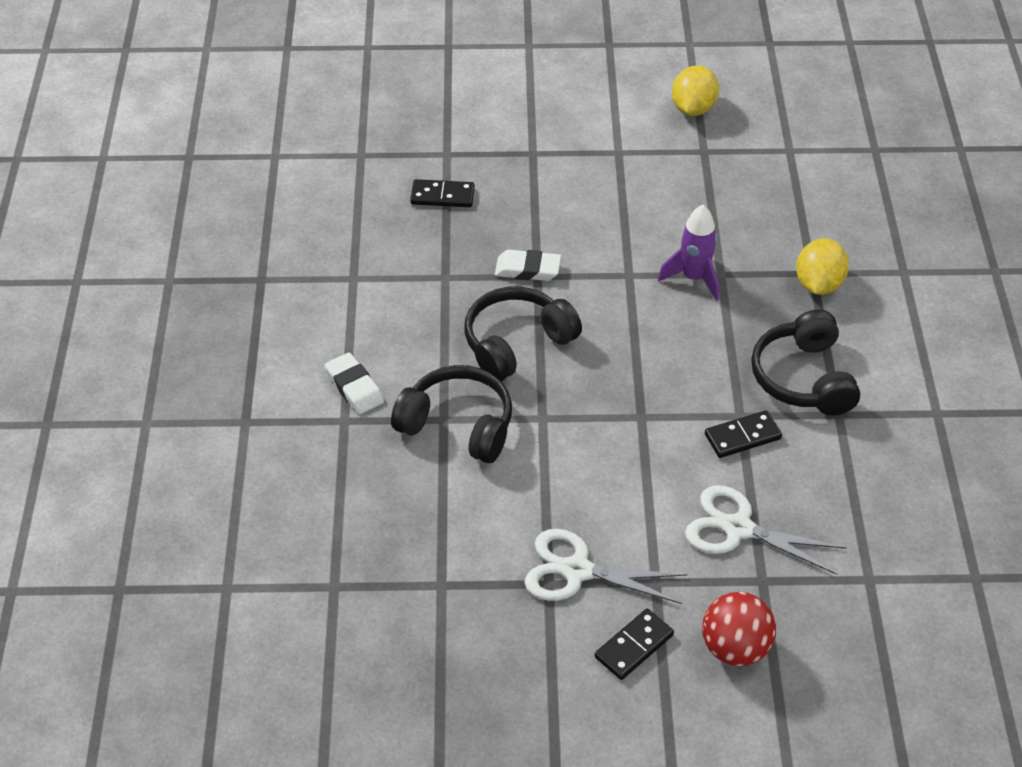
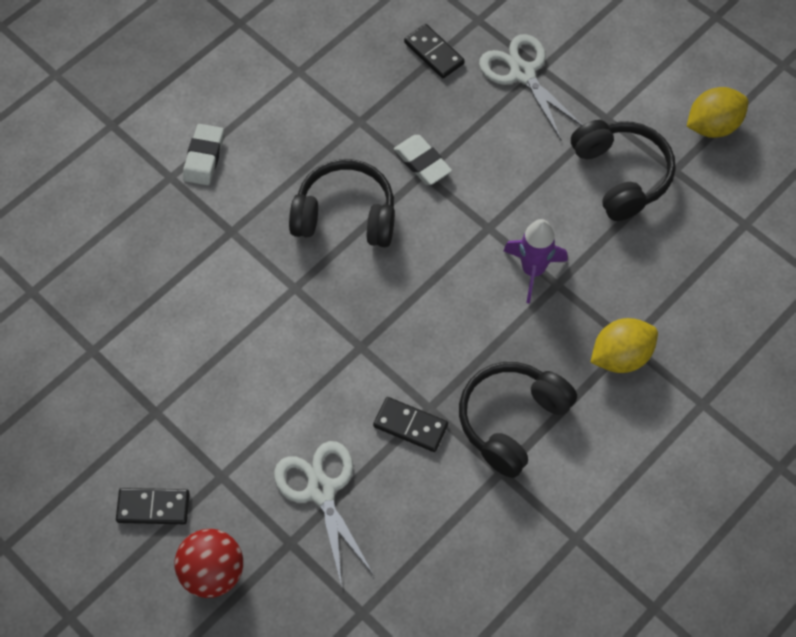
camera: 45 degrees right, 15 degrees up
(458, 425) = (234, 244): black headphones -> black headphones (621, 175)
(577, 571) = (183, 421): white scissors -> white scissors (522, 73)

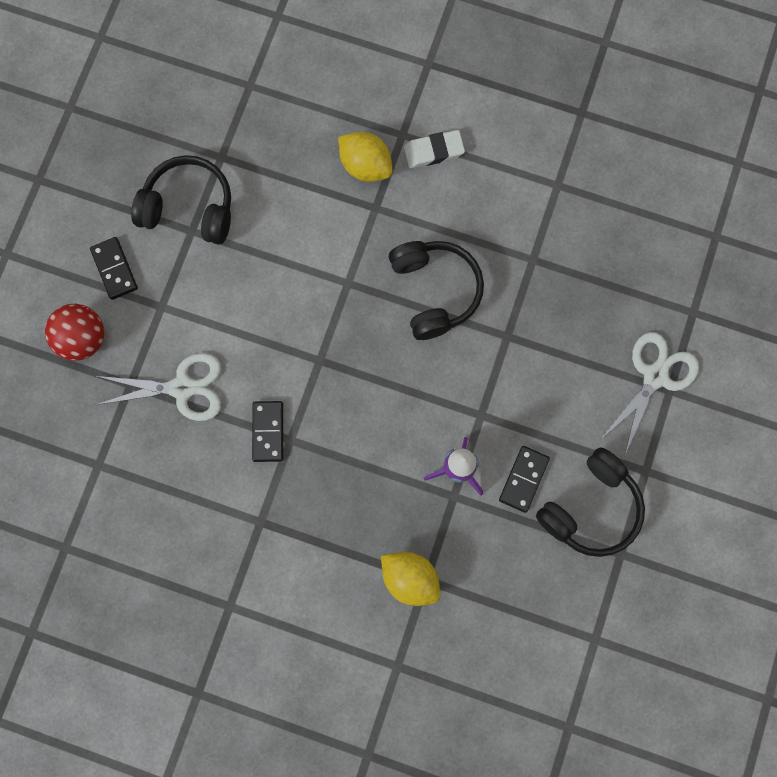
camera: 65 degrees right, 15 degrees up
(321, 491) = (182, 388): white scissors -> white scissors turned 45 degrees clockwise
(422, 162) = (518, 331): white eraser -> none
(434, 53) = (636, 289): black domino -> black domino (523, 479)
(512, 421) = (309, 511): black headphones -> black headphones (189, 208)
(712, 126) = (686, 570): yellow lemon -> yellow lemon (365, 165)

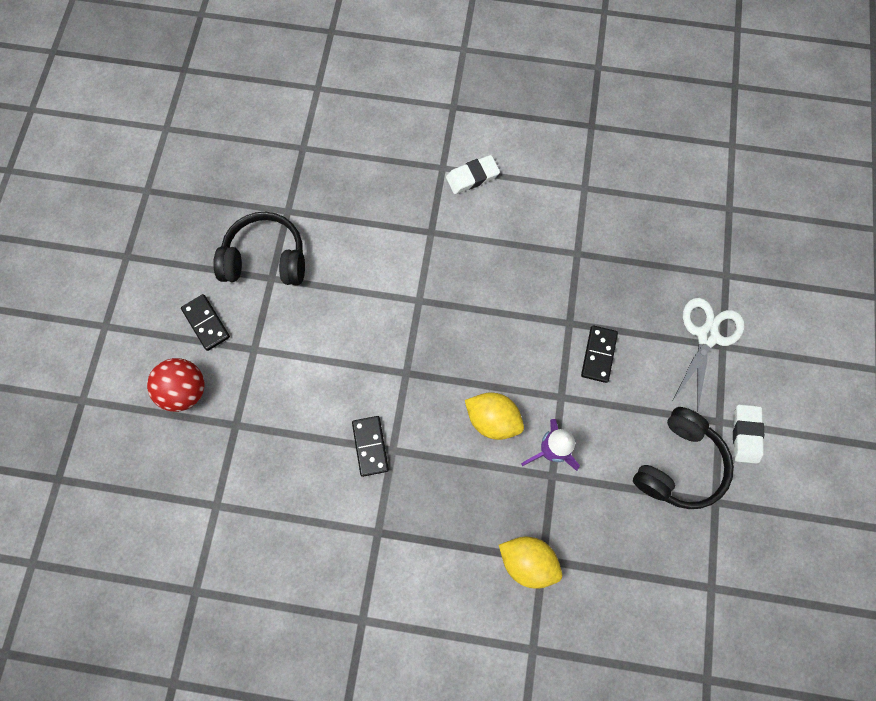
camera: 10 degrees left, 5 degrees down
(182, 388) = (284, 419): white scissors -> none
(365, 165) = (415, 198): yellow lemon -> yellow lemon (492, 419)
(434, 291) = (497, 295): black headphones -> none
(523, 479) = (612, 448): black domino -> black domino (598, 354)
(670, 489) = (745, 434): none -> white eraser

